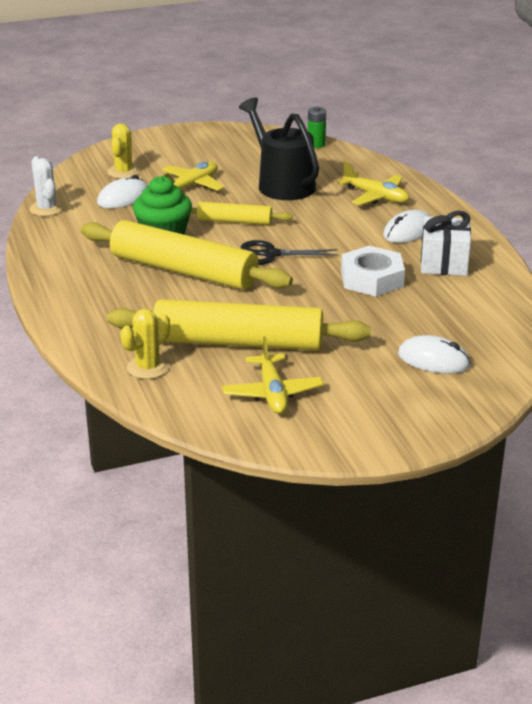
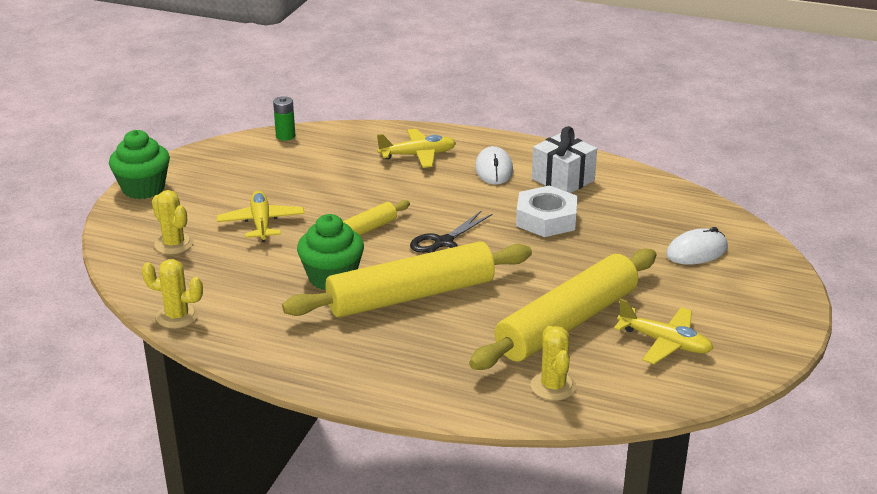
camera: 50 degrees left, 0 degrees up
(46, 209) = (177, 316): white cactus -> yellow cactus
(123, 198) = (226, 266): white mouse -> none
(172, 135) = (143, 188): none -> green cupcake
(282, 184) = (330, 182): black watering can -> none

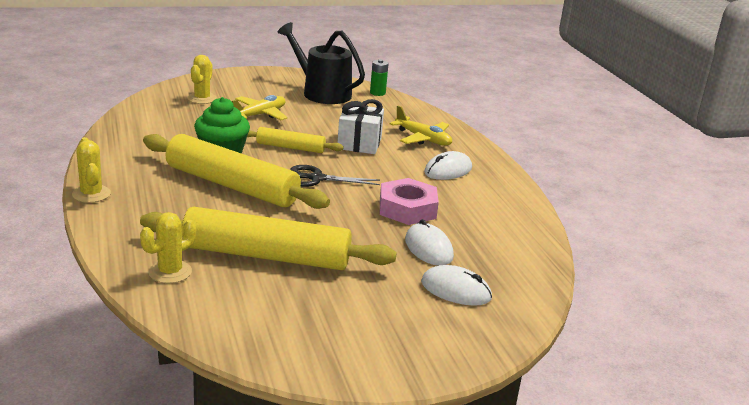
camera: 50 degrees right, 5 degrees down
(143, 188) = (253, 74): green cupcake -> none
(177, 316) = (122, 121): yellow cactus -> yellow cactus (91, 194)
(247, 166) = (322, 93): none -> black watering can
(546, 219) = (407, 209): white nut -> pink nut
(563, 180) = (477, 201): white gift -> white gift (359, 143)
(622, 236) = (428, 248): none -> white mouse
(665, 342) = (288, 309): yellow plane -> none

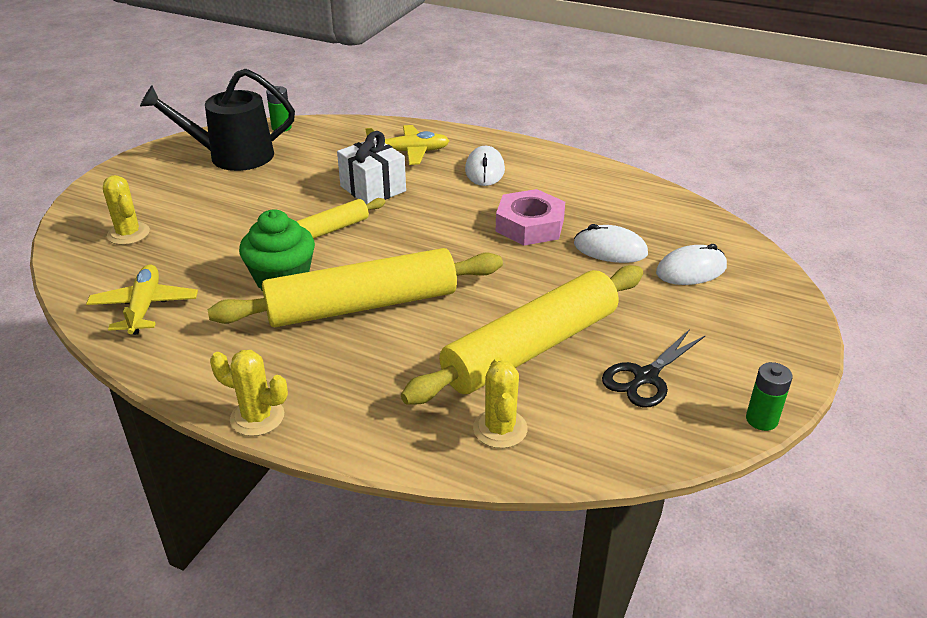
camera: 45 degrees left, 10 degrees up
(259, 115) = (227, 216): yellow plane -> yellow plane (144, 307)
(307, 375) = (761, 420): none -> green battery
(317, 178) = (413, 246): black scissors -> black scissors (645, 377)

